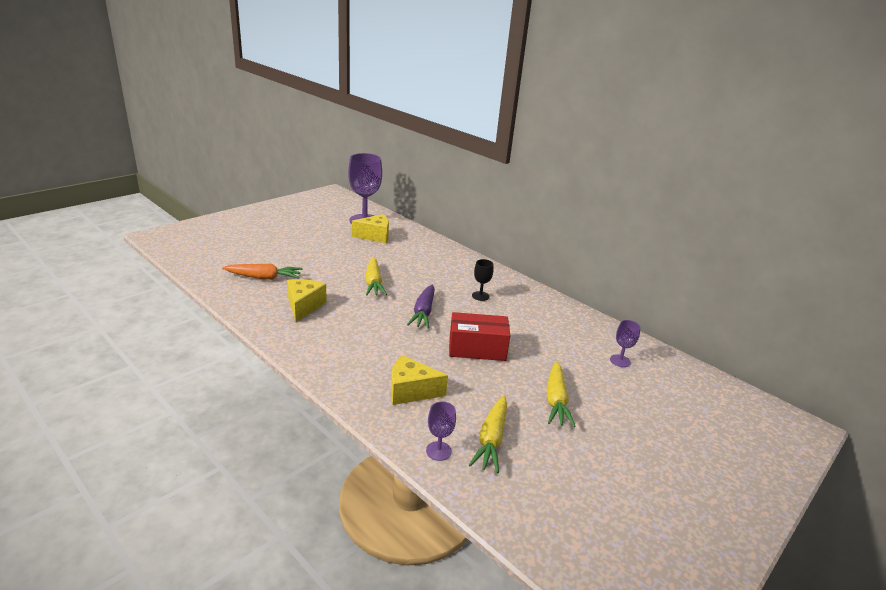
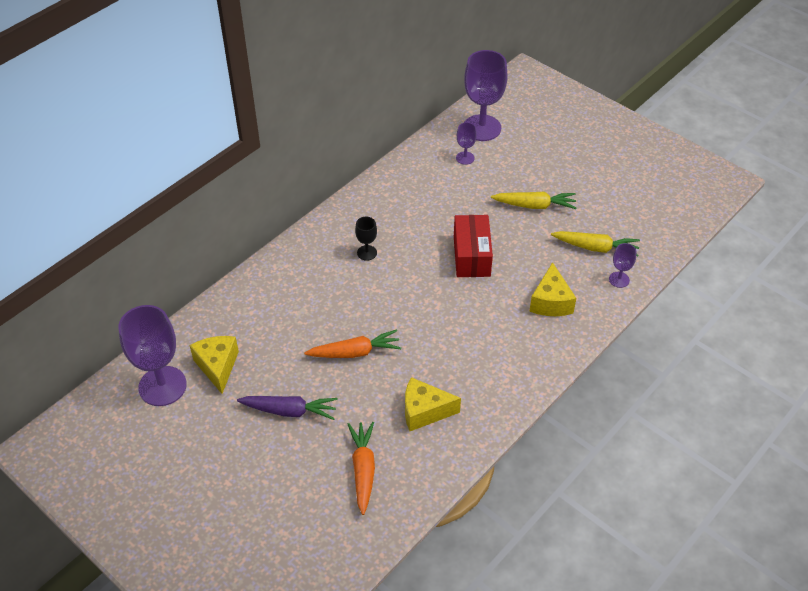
camera: 90 degrees left, 20 degrees up
(373, 283) = (355, 352): yellow carrot -> orange carrot
(423, 312) = (413, 300): purple carrot -> purple carrot (289, 411)
(675, 378) = (482, 128): none -> purple goblet

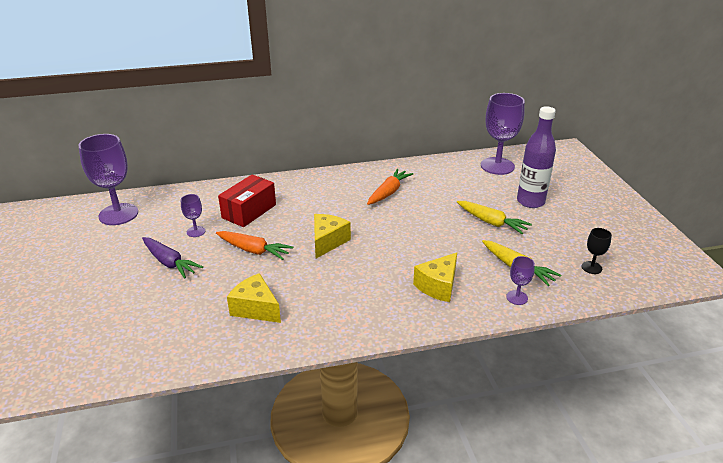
camera: 35 degrees right, 15 degrees down
(217, 366) = (161, 219): yellow cheese -> yellow cheese (328, 242)
(363, 469) = (168, 322): orange carrot -> orange carrot (388, 192)
(367, 253) = (331, 200): black goblet -> black goblet (591, 267)
(465, 158) = (465, 177): purple goblet -> purple goblet (196, 231)
(471, 256) = (405, 232): red box -> red box (249, 211)
(547, 162) = (530, 201): none -> purple bottle

